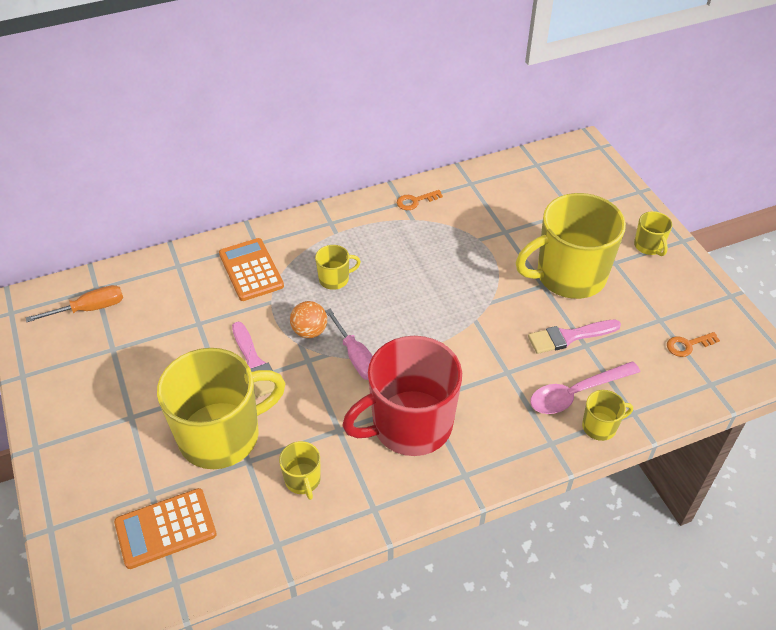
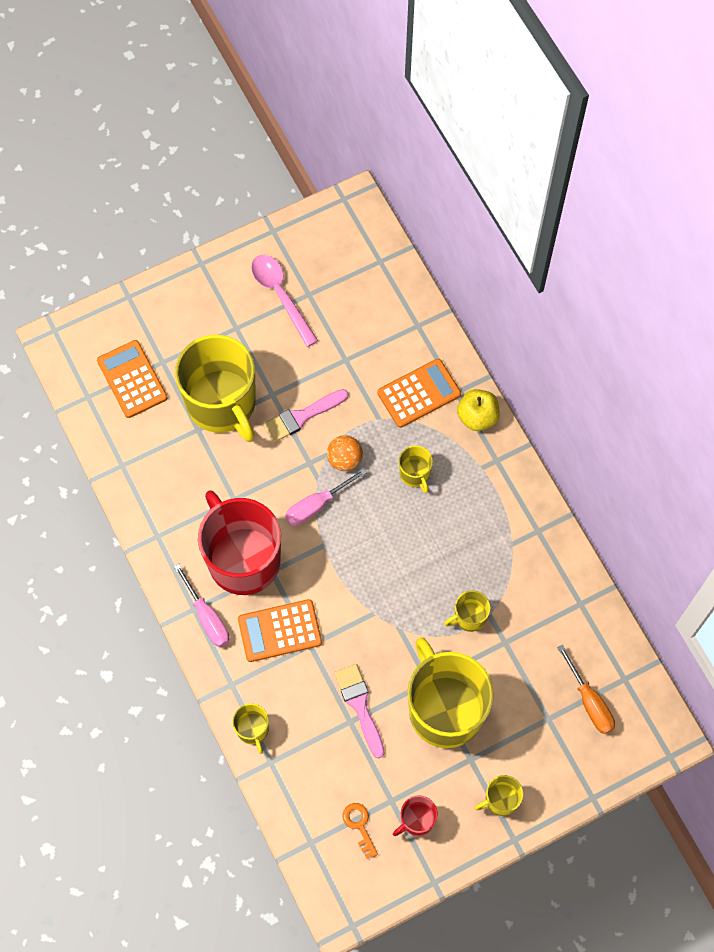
camera: 85 degrees right, 20 degrees up
(90, 308) = (354, 263): orange screwdriver -> orange screwdriver (590, 702)
(285, 231) = (477, 417): none -> yellow apple
(303, 480) = (181, 476): yellow mug -> yellow mug (469, 617)
(415, 201) = (541, 544): orange key -> none
(476, 462) = (207, 618): none -> pink screwdriver
(492, 397) = (280, 631): none -> orange calculator
(576, 393) = (290, 709): pink spoon -> pink spoon (281, 295)
(676, 303) = (416, 820): none -> red mug

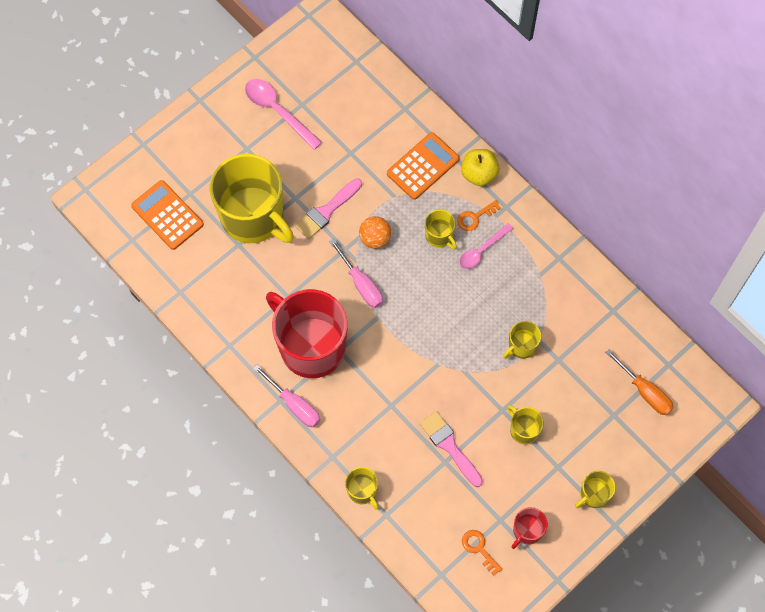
camera: 15 degrees left, 0 degrees up
(280, 631) = (361, 400): orange calculator -> none
(316, 505) = (361, 284): pink screwdriver -> pink screwdriver turned 75 degrees counterclockwise
(445, 709) = (523, 430): yellow mug -> yellow mug, size x0.43
(456, 501) = (482, 250): none -> pink spoon
(459, 463) = (475, 217): none -> orange key

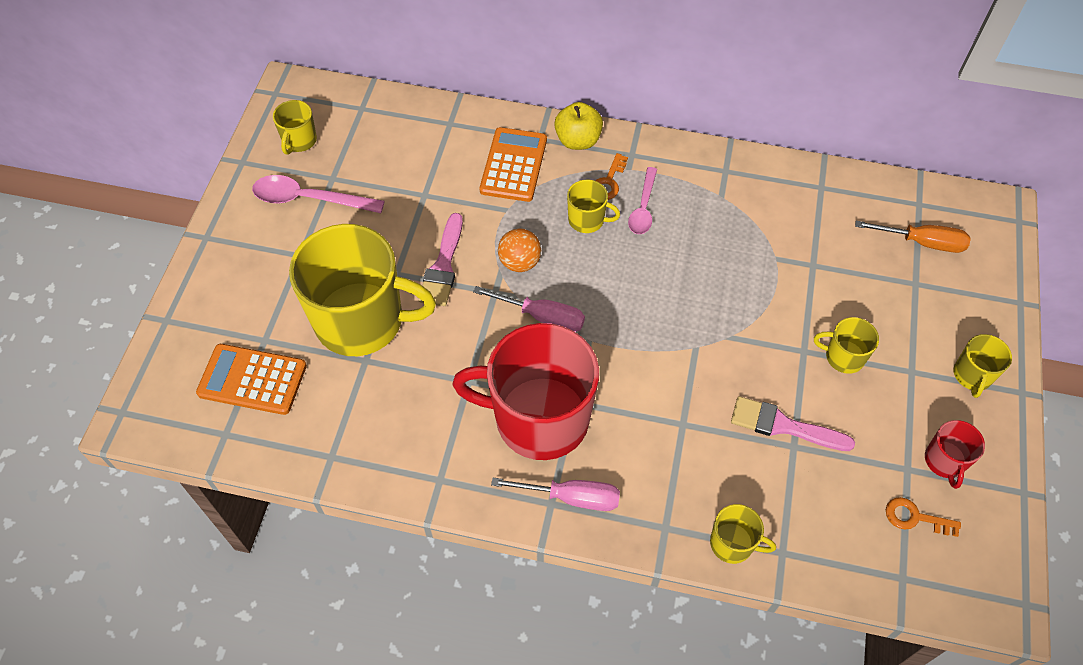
camera: 35 degrees left, 10 degrees down
(521, 346) = (765, 275): yellow mug -> yellow mug (299, 141)

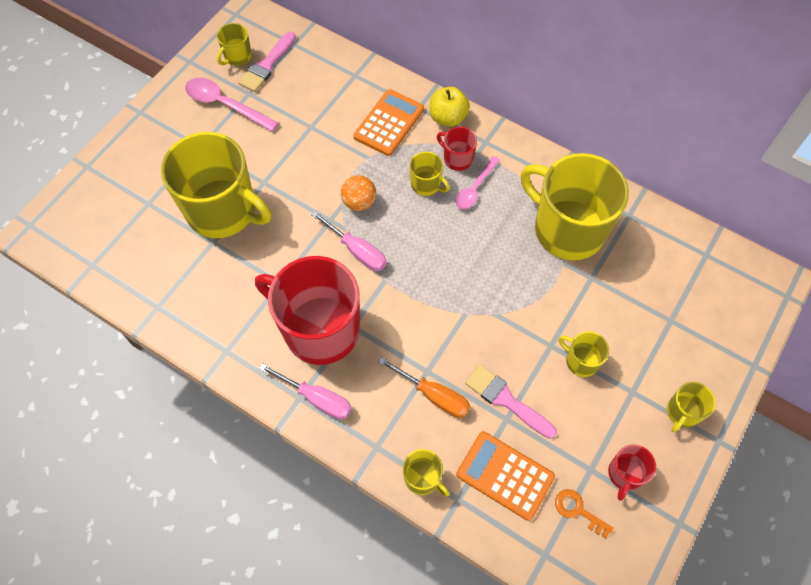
camera: 20 degrees right, 5 degrees up
(252, 380) = (127, 230): orange calculator -> orange calculator (505, 475)
(443, 266) = (300, 187): pink brush -> pink brush (267, 65)
(609, 182) = (457, 158): orange key -> red mug
(763, 221) = (567, 229): none -> yellow mug
(923, 242) = (694, 288): orange screwdriver -> orange screwdriver (434, 396)

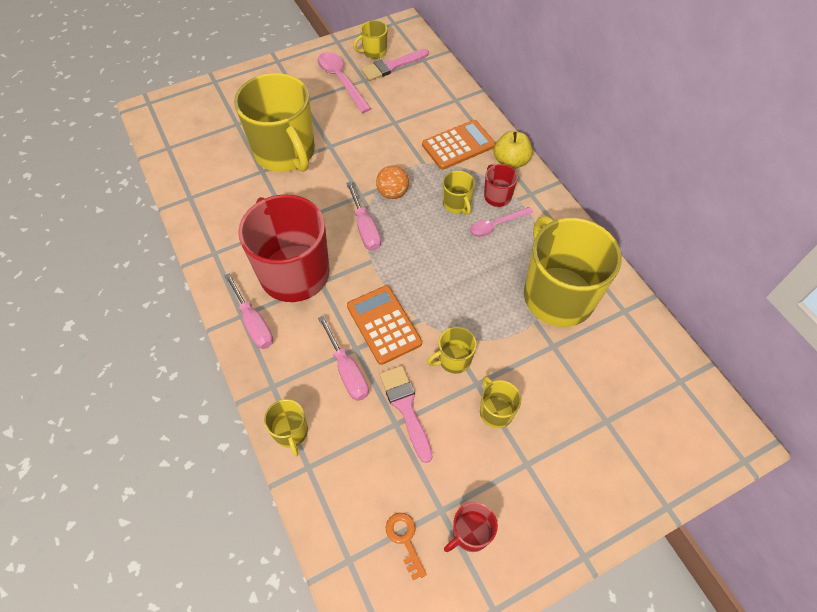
camera: 30 degrees right, 5 degrees down
(434, 396) = (347, 371): orange screwdriver -> pink screwdriver
(505, 475) = (361, 470): orange calculator -> orange calculator (384, 324)
(682, 412) = (564, 509): yellow mug -> yellow mug (454, 359)

